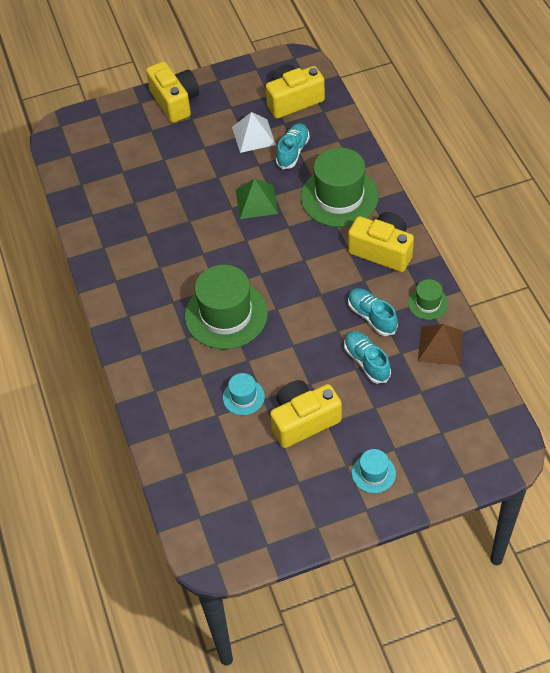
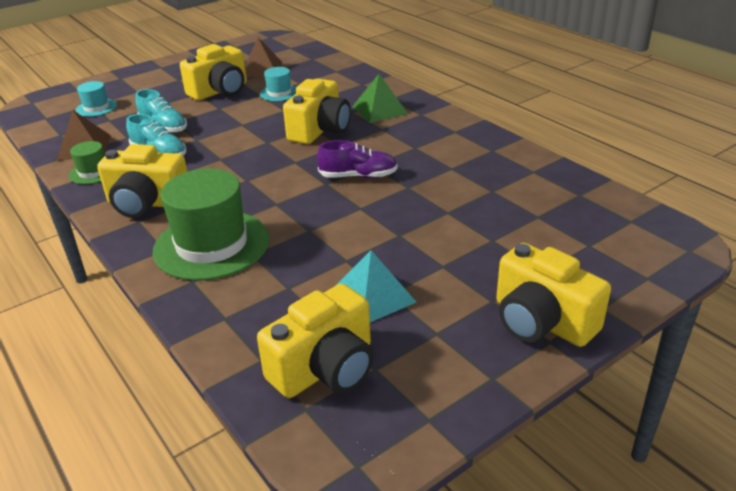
camera: 160 degrees right, 20 degrees down
(219, 242) = (358, 176): none -> purple shoe
(226, 315) = (320, 130): green hat -> yellow camera
(248, 461) = (262, 69): none -> brown pyramid
(253, 135) = (373, 296): white pyramid -> turquoise pyramid
(256, 201) = (329, 219): green pyramid -> green pyramid (379, 110)
(293, 151) = (298, 286): turquoise shoe -> none
(373, 473) = (155, 80): turquoise hat -> turquoise hat (96, 108)

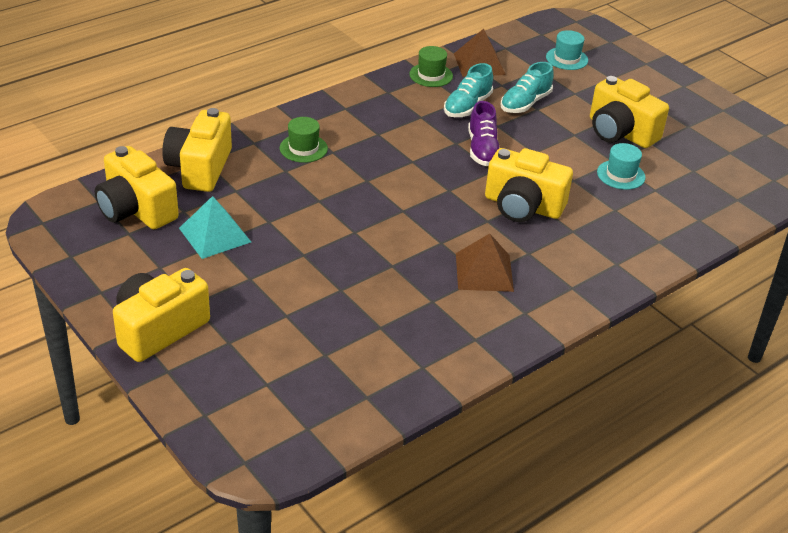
camera: 85 degrees right, 5 degrees up
(147, 203) = (374, 109): yellow camera -> yellow camera (200, 168)
(211, 245) = (303, 148): green hat -> green hat, size x0.48
(262, 69) = (690, 159): brown pyramid -> brown pyramid (484, 272)
(358, 176) = (416, 232): purple shoe -> purple shoe (482, 149)
(379, 110) = (580, 253): green pyramid -> none

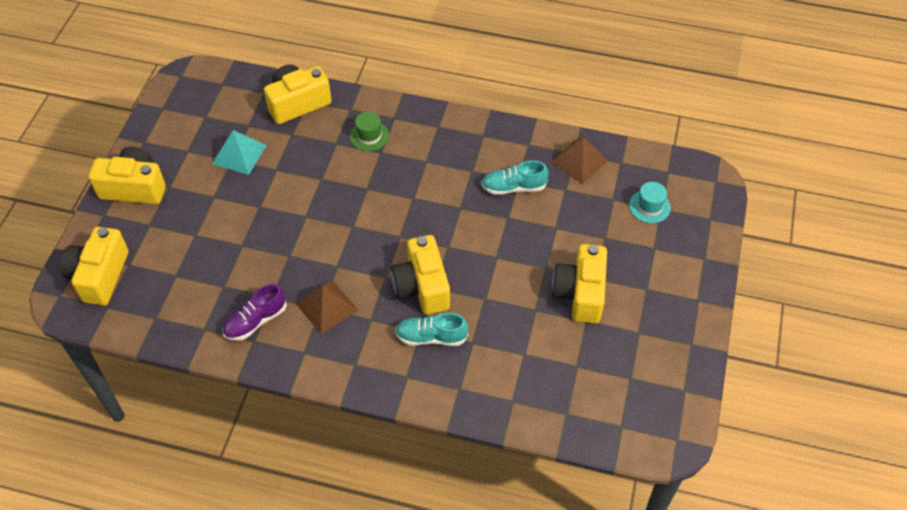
camera: 55 degrees right, 15 degrees up
(136, 209) = (229, 104): yellow camera -> yellow camera (99, 276)
(431, 75) = (531, 144): green hat -> none
(482, 149) = (468, 226): purple shoe -> purple shoe (256, 321)
(525, 103) = (555, 217): turquoise shoe -> turquoise shoe (431, 337)
(621, 175) = (521, 323): turquoise hat -> none

